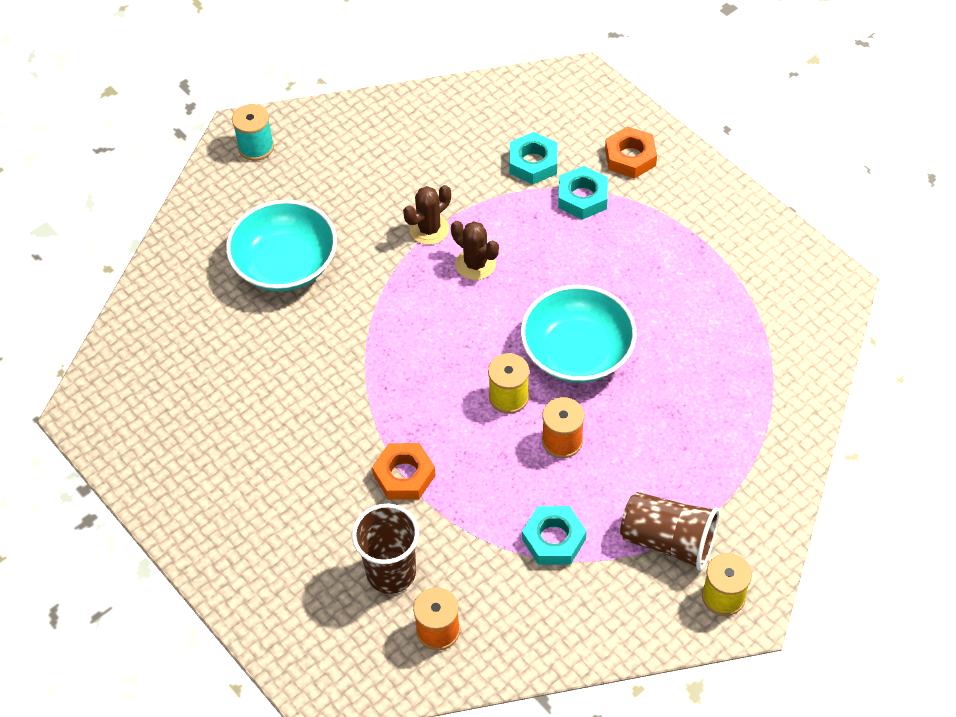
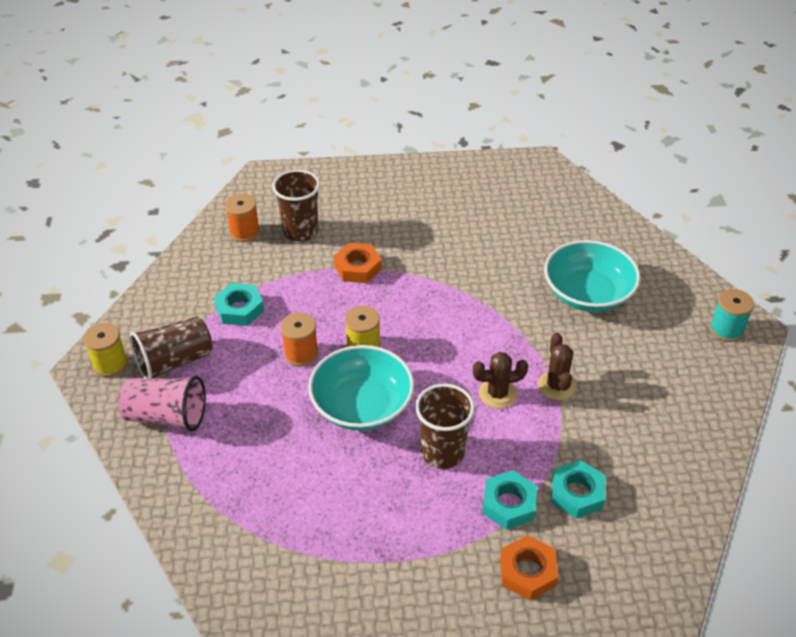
camera: 125 degrees right, 10 degrees down
(573, 265) = (442, 452): none -> brown cup
(730, 493) = (166, 416): none -> pink cup

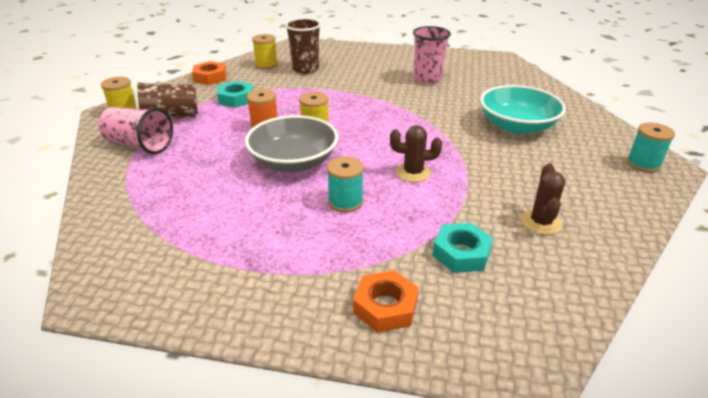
camera: 15 degrees right, 10 degrees down
(244, 232) = (266, 65): orange spool -> yellow spool
(357, 267) = (336, 90): orange nut -> orange nut (210, 77)
(362, 405) = (293, 162): turquoise bowl -> grey bowl
(442, 452) = (345, 202): brown cup -> turquoise spool
(462, 224) = (427, 79): none -> pink cup
(509, 504) = (390, 249): turquoise nut -> none
(556, 385) = (469, 175): brown cactus -> brown cactus (541, 222)

